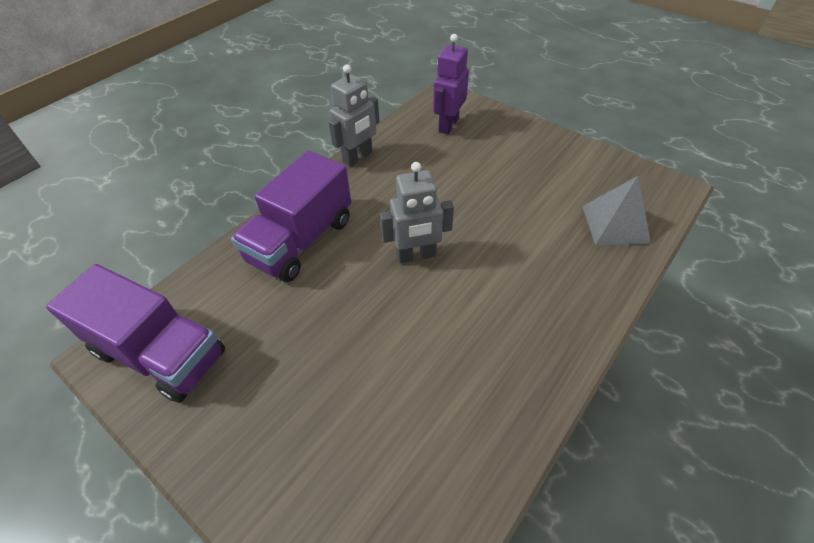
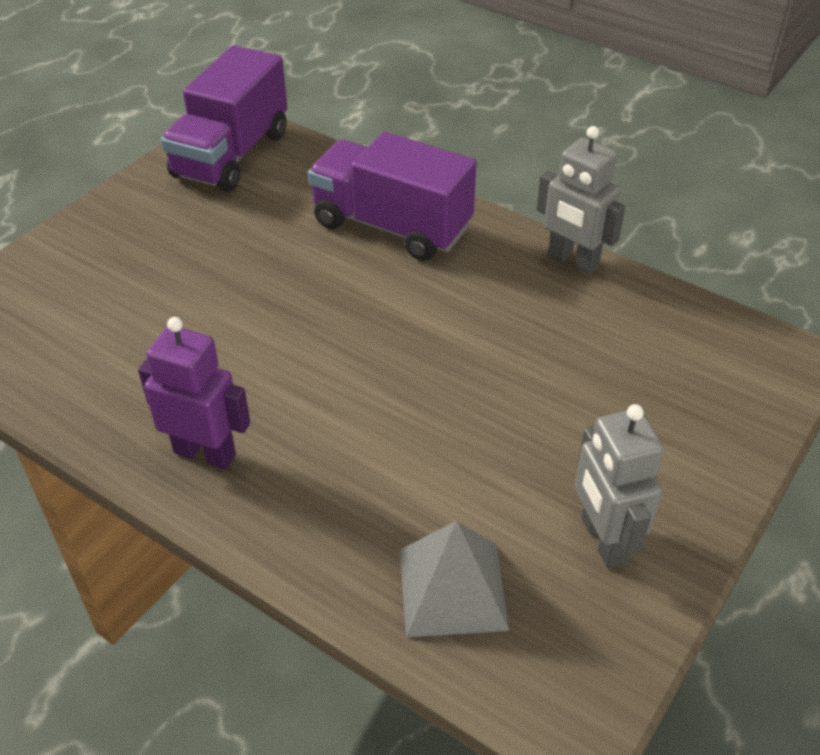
camera: 85 degrees right, 5 degrees down
(416, 255) = (368, 333): grey robot -> grey robot (603, 540)
(448, 125) = (692, 363): purple robot -> purple robot (205, 453)

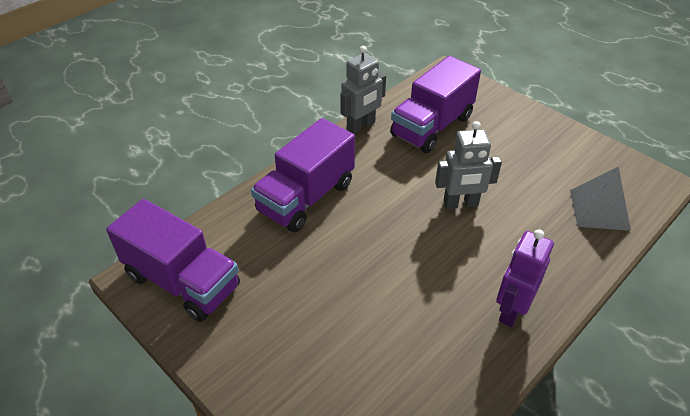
camera: 80 degrees left, 0 degrees up
(603, 540) = (563, 154): grey robot -> grey robot (460, 204)
(609, 344) = (432, 126): none -> purple truck

